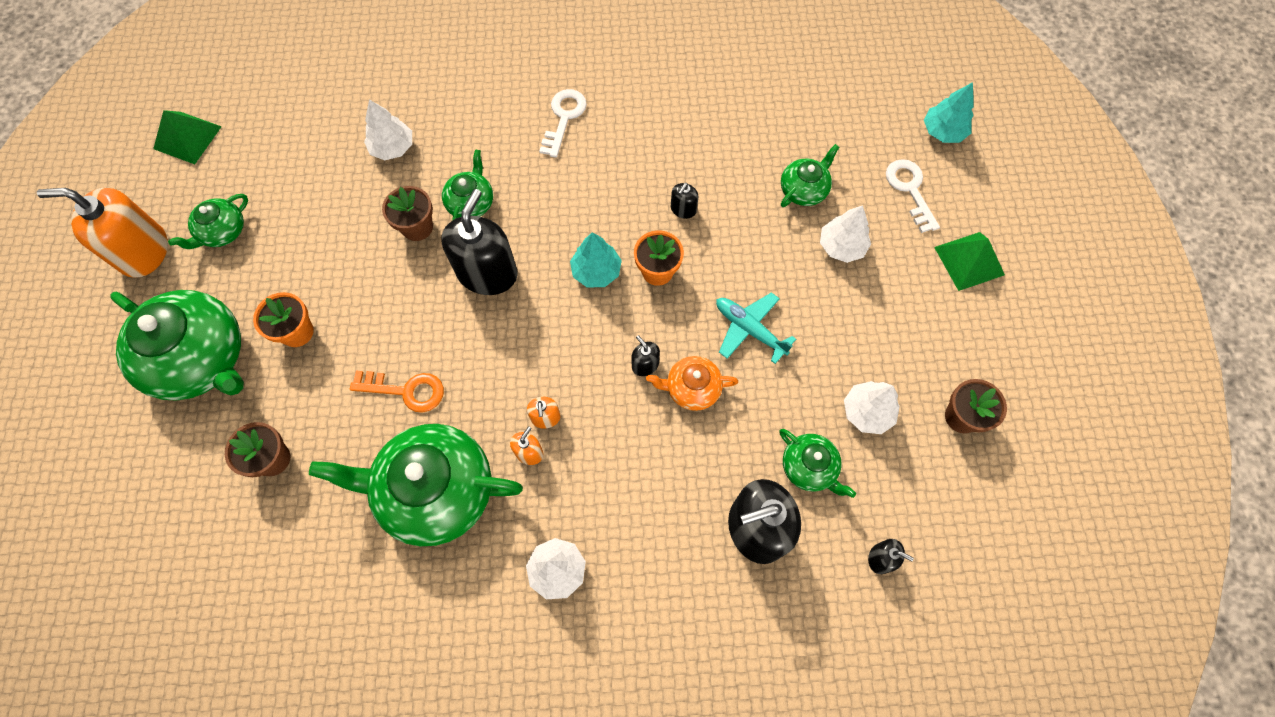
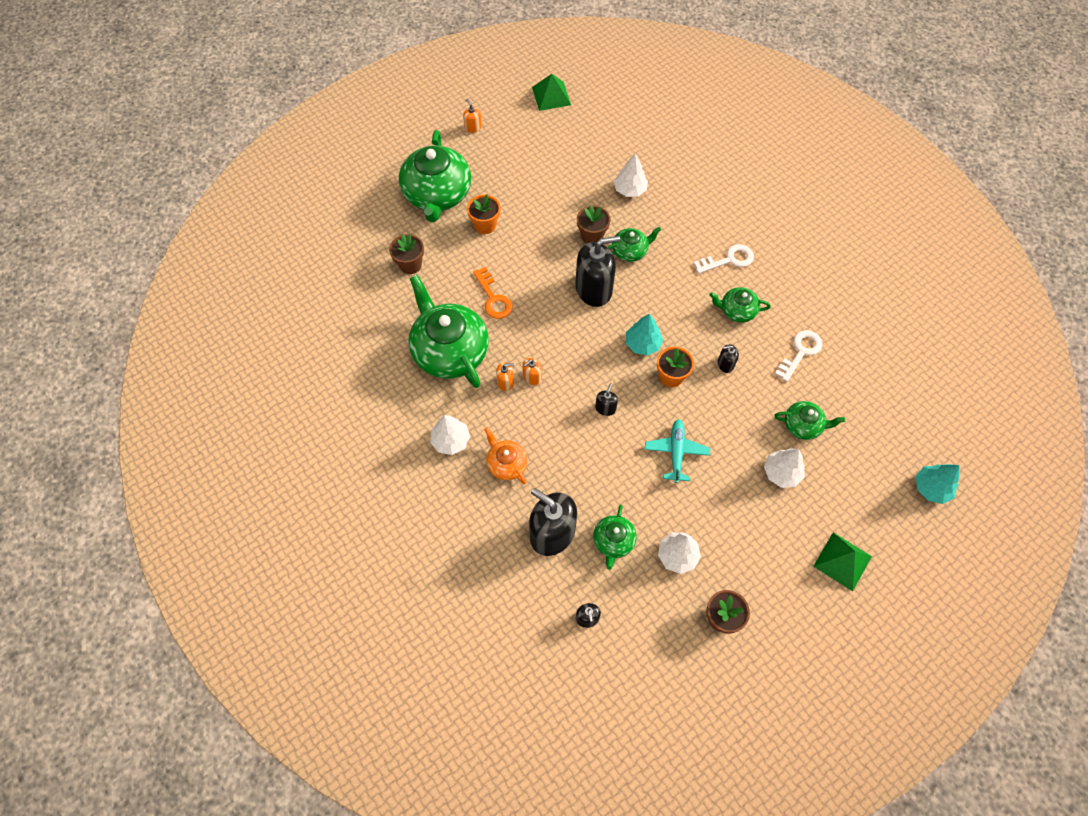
camera: 55 degrees right, 5 degrees down
(143, 251) = (473, 127): orange soap dispenser -> orange soap dispenser, size x0.44
(222, 231) = (512, 151): green teapot -> green teapot (737, 311)
(692, 388) = (611, 443): orange teapot -> orange teapot (506, 464)
(909, 190) = (863, 492): white key -> white key (800, 352)

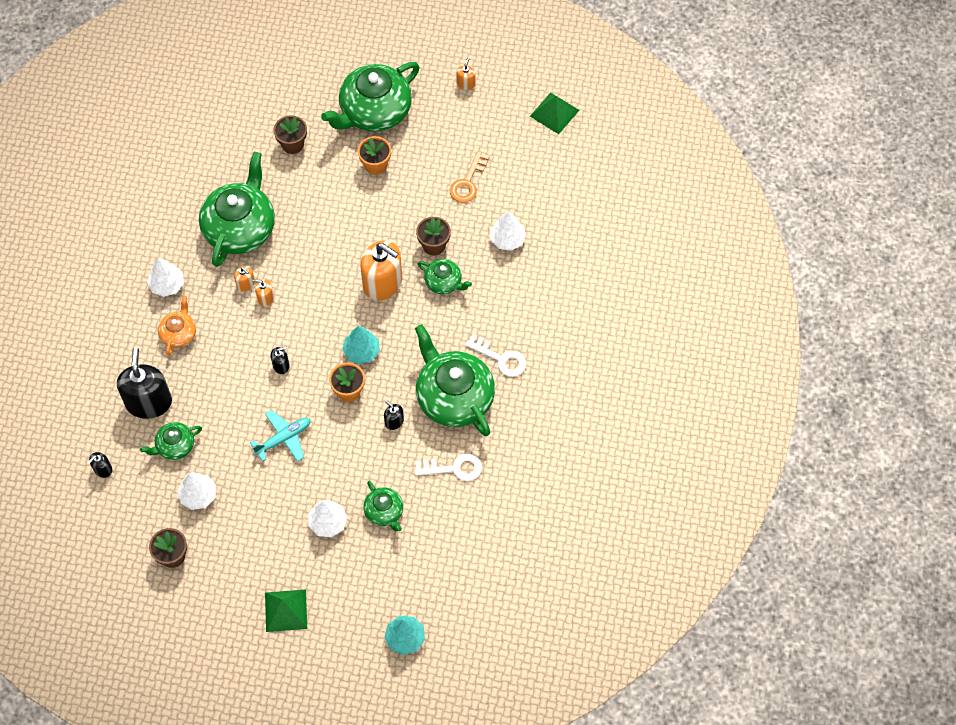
camera: 50 degrees right, 0 degrees up
(493, 298) = (312, 221): orange key -> orange key (468, 182)
(594, 289) = (383, 283): black soap dispenser -> orange soap dispenser
(737, 311) = (454, 397): green teapot -> green teapot, size x2.03

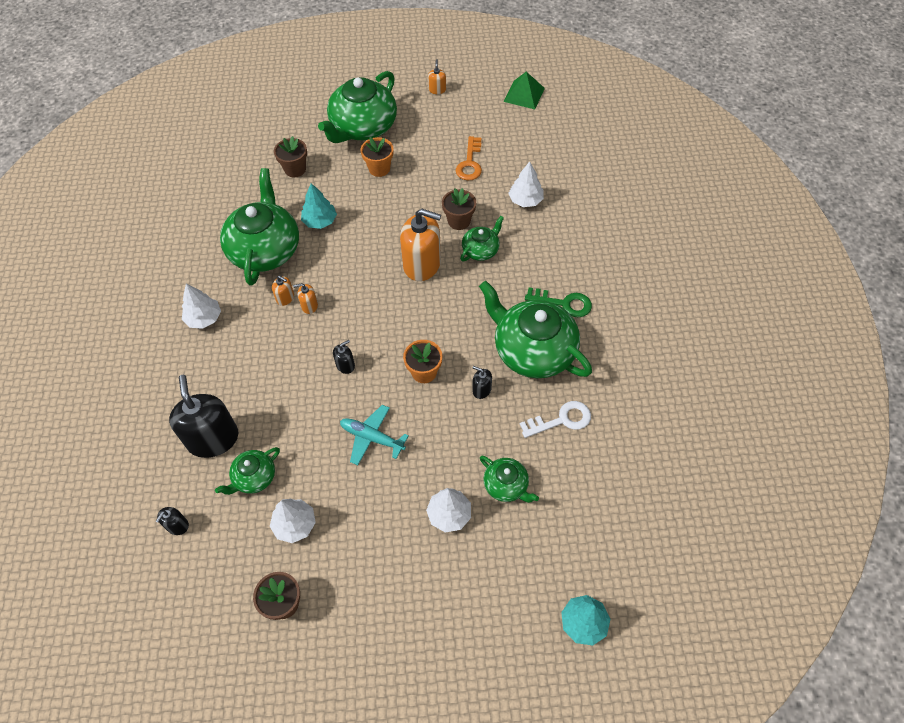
camera: 15 degrees left, 5 degrees down
(179, 334) = (228, 362): orange teapot -> none
(284, 438) = (372, 437): turquoise plane -> turquoise plane turned 105 degrees counterclockwise
(286, 610) = (436, 630): green pyramid -> none
(362, 351) = (424, 331): turquoise tree -> turquoise tree (320, 221)
(444, 282) = (481, 250): green teapot -> green teapot turned 60 degrees counterclockwise
(501, 358) = (564, 303): white key -> green key

